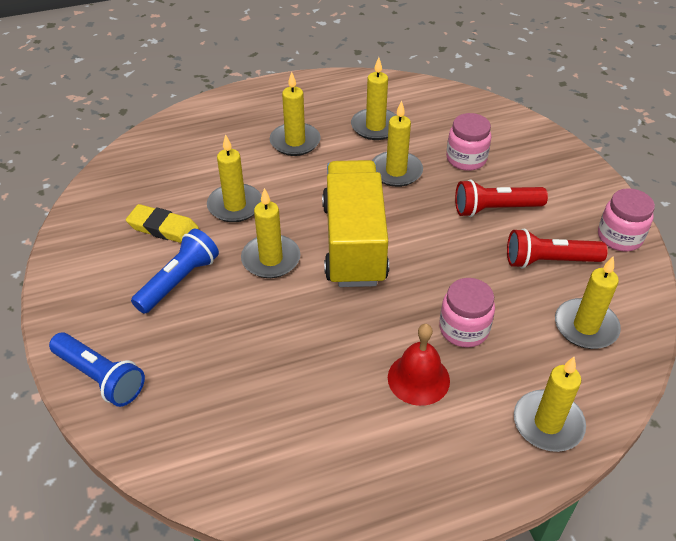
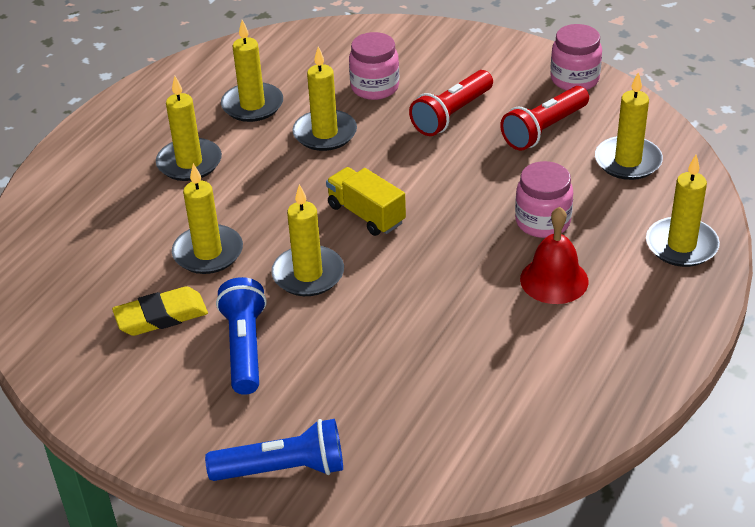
camera: 40 degrees left, 5 degrees down
(354, 243) = (366, 214): yellow truck -> yellow truck, size x0.51

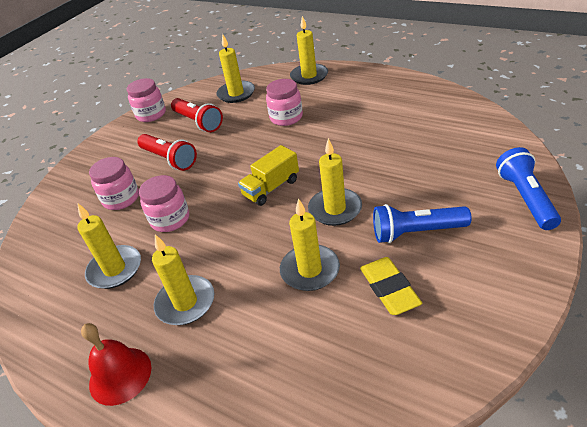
camera: 85 degrees left, 0 degrees up
(325, 133) = (170, 219): yellow candle -> pink jar
(554, 280) = (337, 111): red bell -> red bell (120, 375)

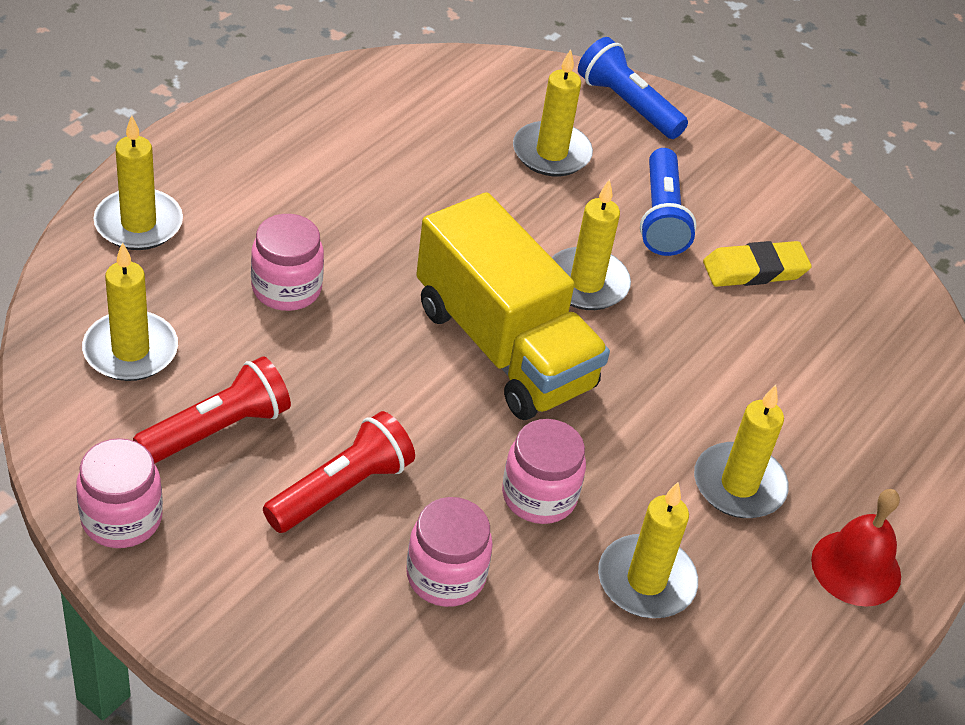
camera: 95 degrees left, 5 degrees up
(271, 188) = (503, 347): yellow truck -> yellow truck, size x1.95
(310, 270) = (706, 337): yellow candle -> yellow candle (551, 153)
(525, 198) = (627, 105): blue flashlight -> blue flashlight turned 45 degrees clockwise

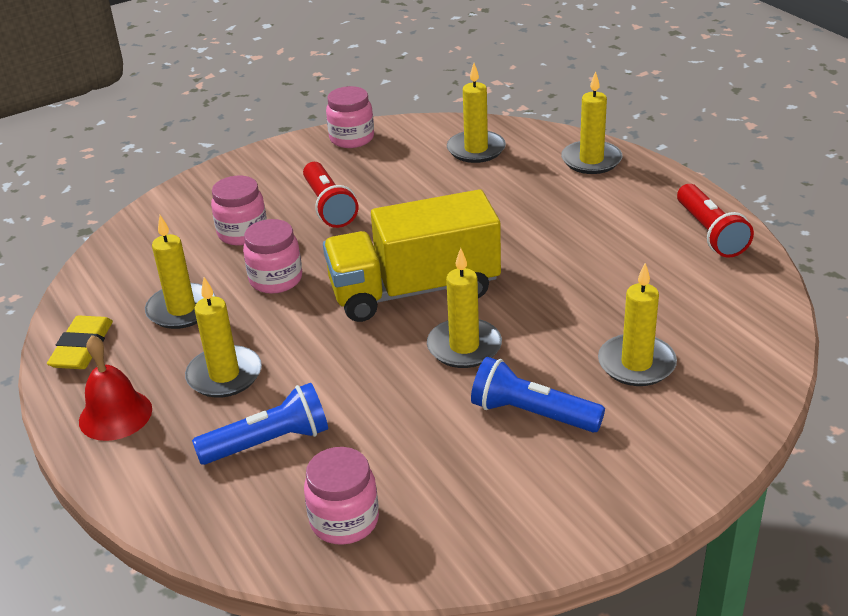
camera: 120 degrees right, 10 degrees down
(217, 430) = (398, 171): red flashlight -> red flashlight (710, 233)
(286, 288) = (509, 208): pink jar -> pink jar (344, 520)
(627, 105) = (706, 435): blue flashlight -> blue flashlight (269, 442)
(755, 270) = (442, 458): yellow eraser -> yellow eraser (82, 347)

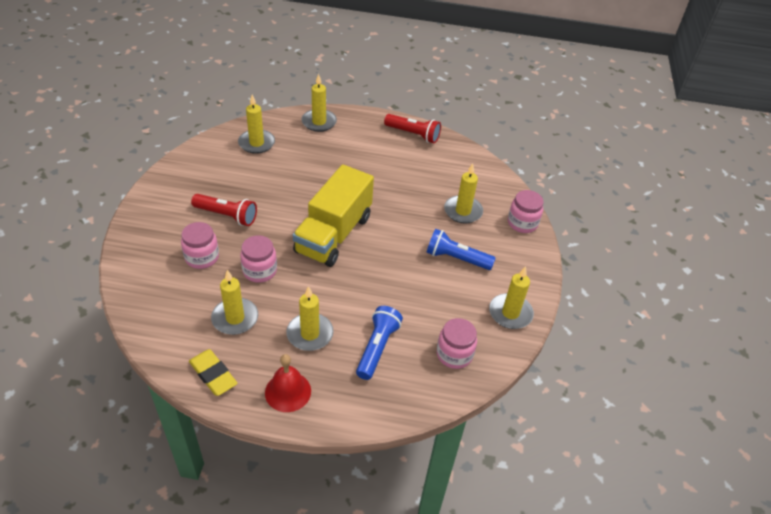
camera: 55 degrees left, 10 degrees up
(352, 138) = (179, 170): pink jar -> pink jar (522, 223)
(464, 347) = (392, 247): yellow candle -> yellow candle (510, 313)
(532, 414) = (456, 258): blue flashlight -> blue flashlight turned 45 degrees clockwise

